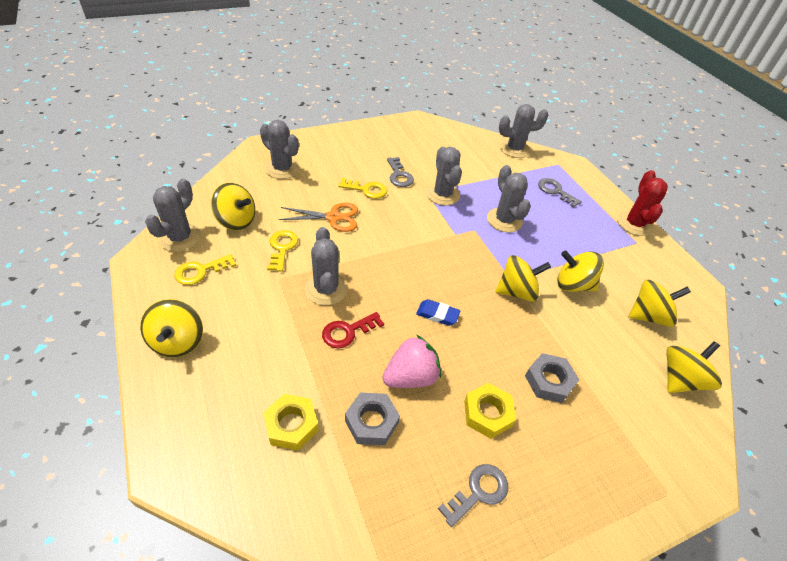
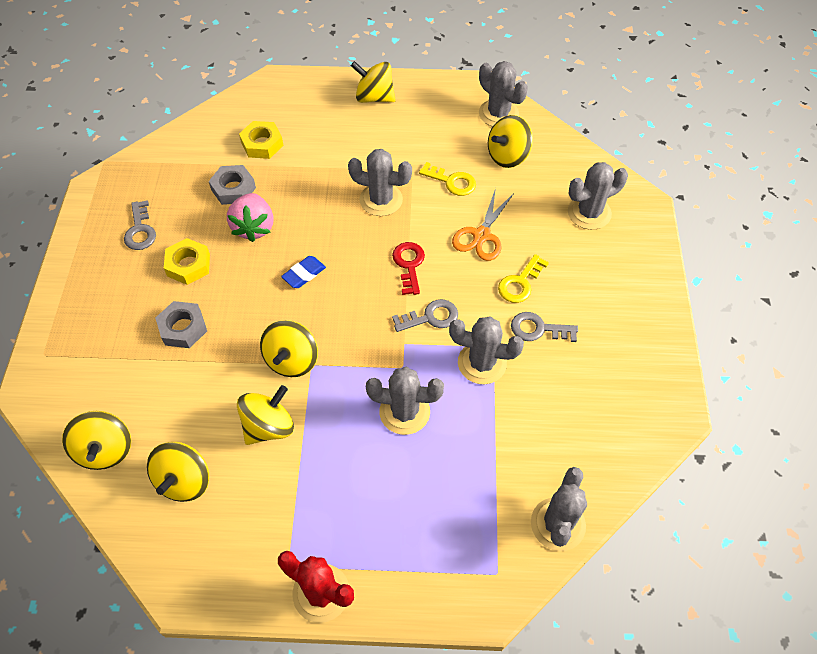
camera: 120 degrees right, 10 degrees up
(200, 271) = (446, 120): yellow key -> none
(347, 332) = (324, 200): red key -> red key (409, 265)
(555, 191) = (434, 521): grey key -> grey key (430, 317)

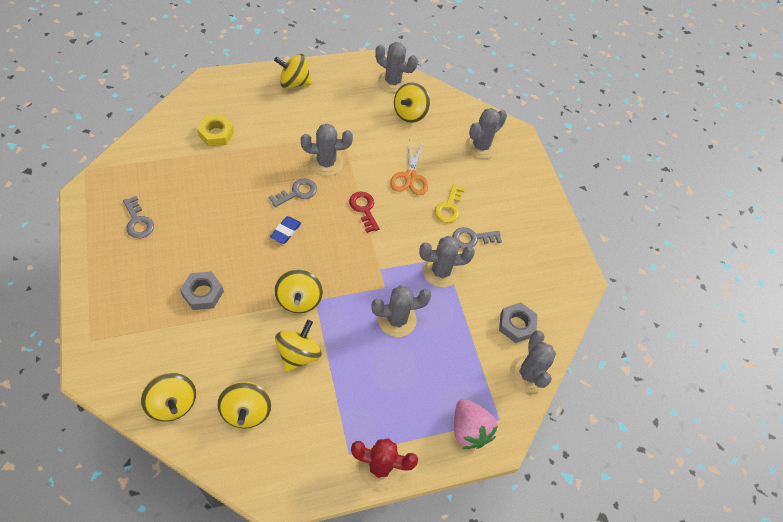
camera: 25 degrees left, 0 degrees up
(188, 265) = (189, 242): yellow nut -> none
(233, 189) = (205, 174): grey nut -> grey nut (516, 325)
(254, 227) = (233, 202): pink strawberry -> pink strawberry (469, 430)
(430, 317) = (393, 245): grey key -> grey key (297, 192)
(452, 181) = (375, 140): yellow key -> none

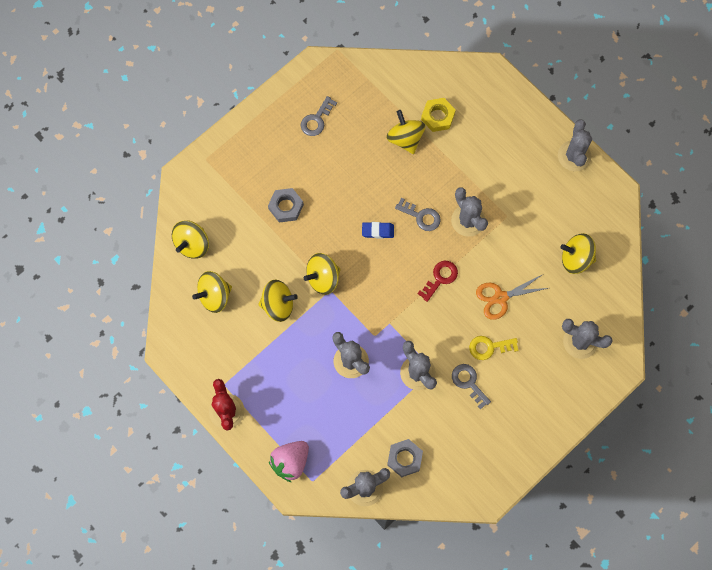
camera: 70 degrees right, 15 degrees up
(294, 83) = (540, 140): yellow spinning top -> yellow spinning top (405, 138)
(393, 82) = (605, 223): grey cactus -> grey cactus (574, 156)

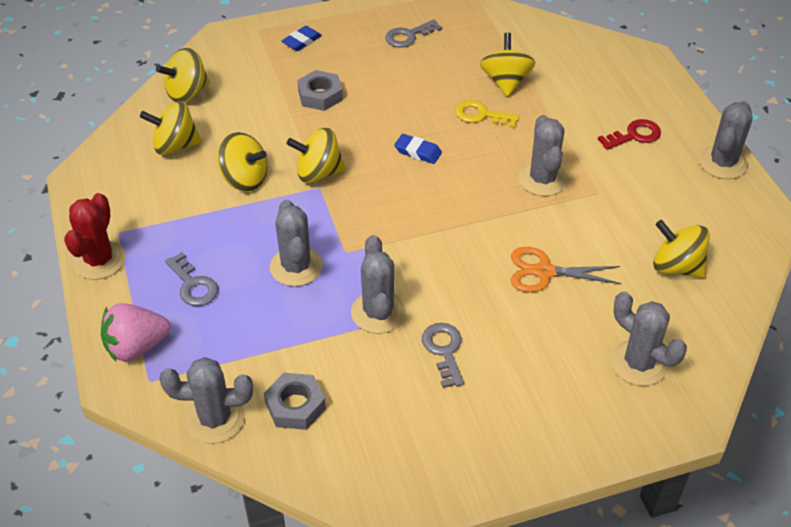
camera: 25 degrees right, 25 degrees down
(243, 158) = (302, 41): none -> blue eraser
(421, 216) = (482, 156): grey key -> grey key (193, 285)
(437, 116) = (558, 75): yellow nut -> none
(440, 278) = (471, 223): red key -> red key (634, 135)
(489, 347) = (497, 321): yellow key -> yellow key (481, 115)

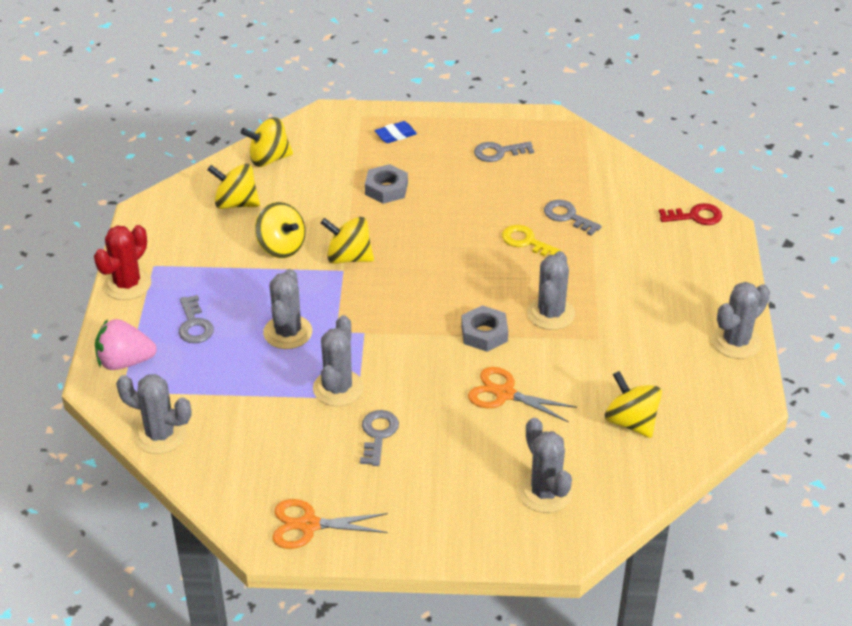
camera: 20 degrees right, 5 degrees down
(295, 405) = (230, 443): grey nut -> grey nut (484, 333)
(418, 152) = (448, 260): blue eraser -> none
(425, 473) = (308, 525): none -> orange scissors
(505, 82) = (567, 216): yellow spinning top -> grey key
(634, 135) = (664, 295): red key -> red key (695, 216)

